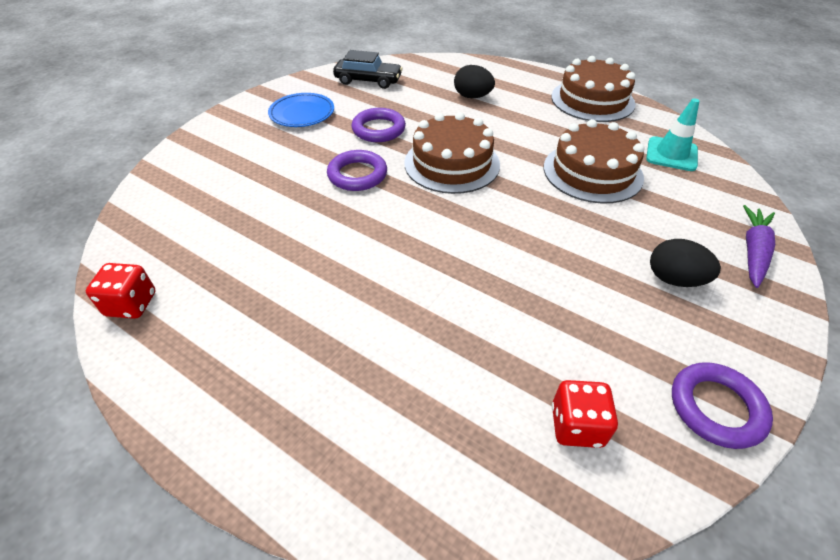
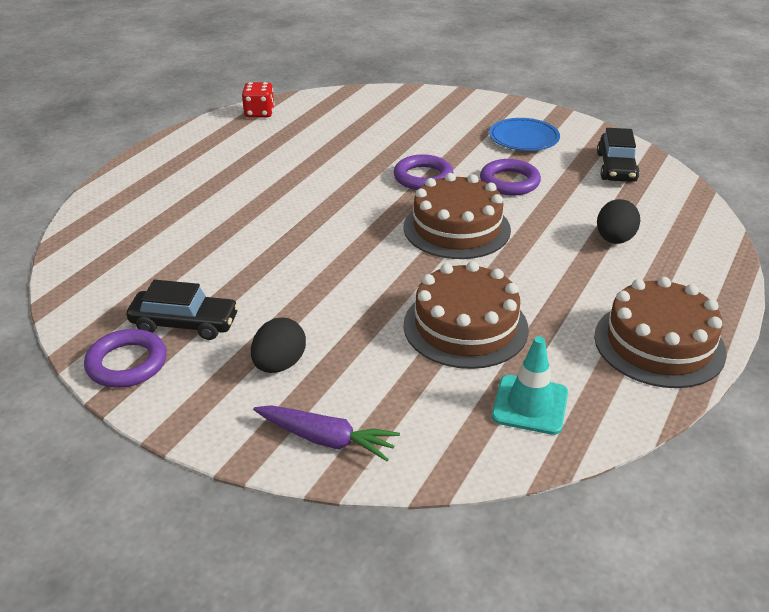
camera: 85 degrees right, 10 degrees down
(576, 425) = (128, 289): red dice -> none
(633, 358) = (185, 324): none -> black car

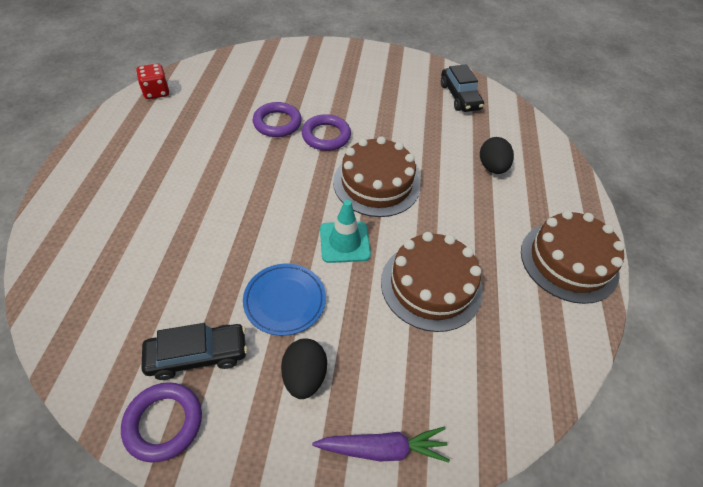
camera: 25 degrees left, 15 degrees up
(509, 182) = (393, 127): purple ring -> purple ring (277, 123)
(523, 138) = (382, 80): blue plate -> blue plate (285, 300)
(530, 405) = (515, 352): turquoise traffic cone -> turquoise traffic cone (344, 242)

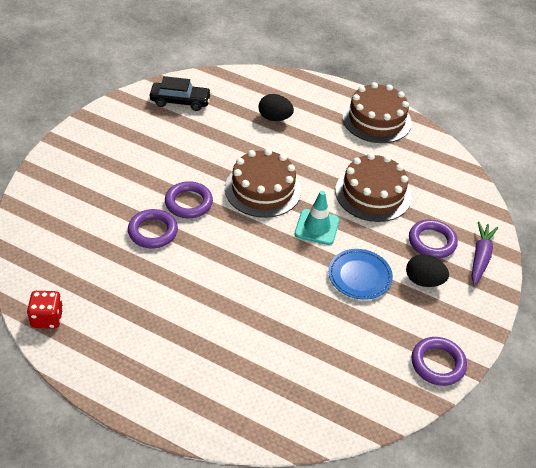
camera: 70 degrees left, 5 degrees down
(198, 355) = (391, 336): black car -> none
(381, 373) = (432, 242): none -> purple ring

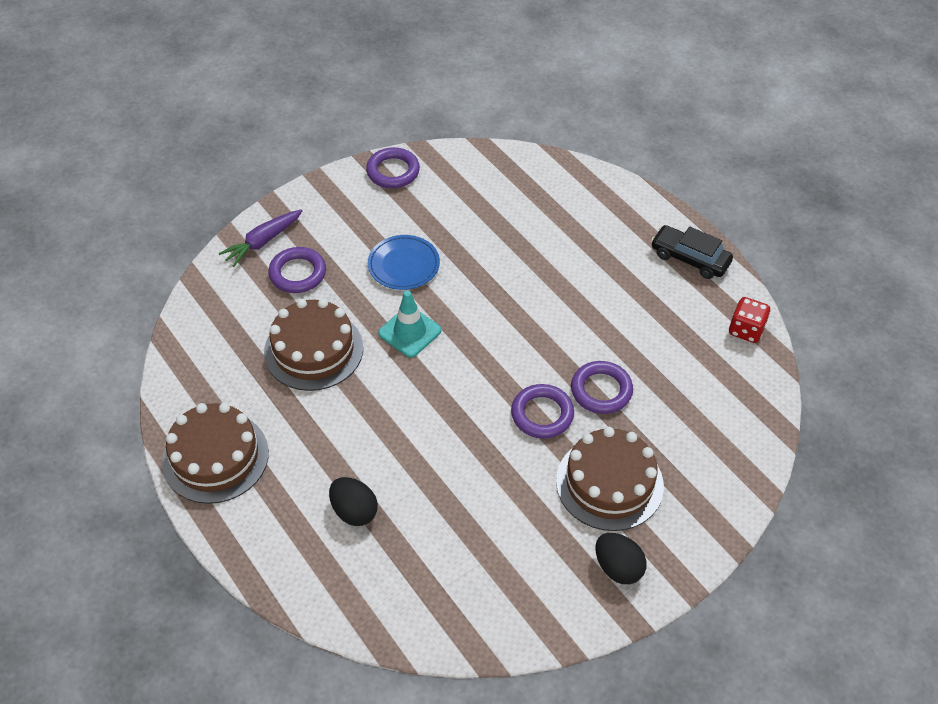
camera: 150 degrees left, 5 degrees up
(180, 101) = (474, 596): black car -> black car (690, 258)
(263, 189) = (441, 402): brown cake -> brown cake (609, 483)
(423, 281) = (343, 239): black egg -> black egg (618, 568)

